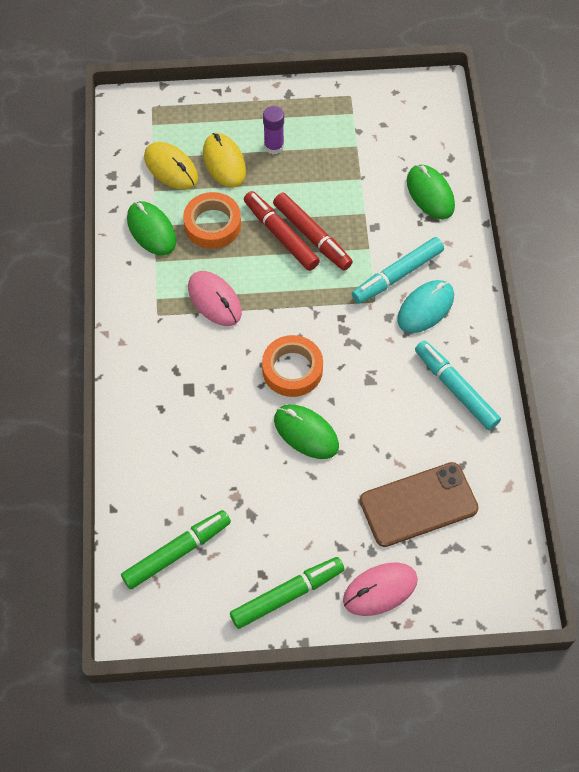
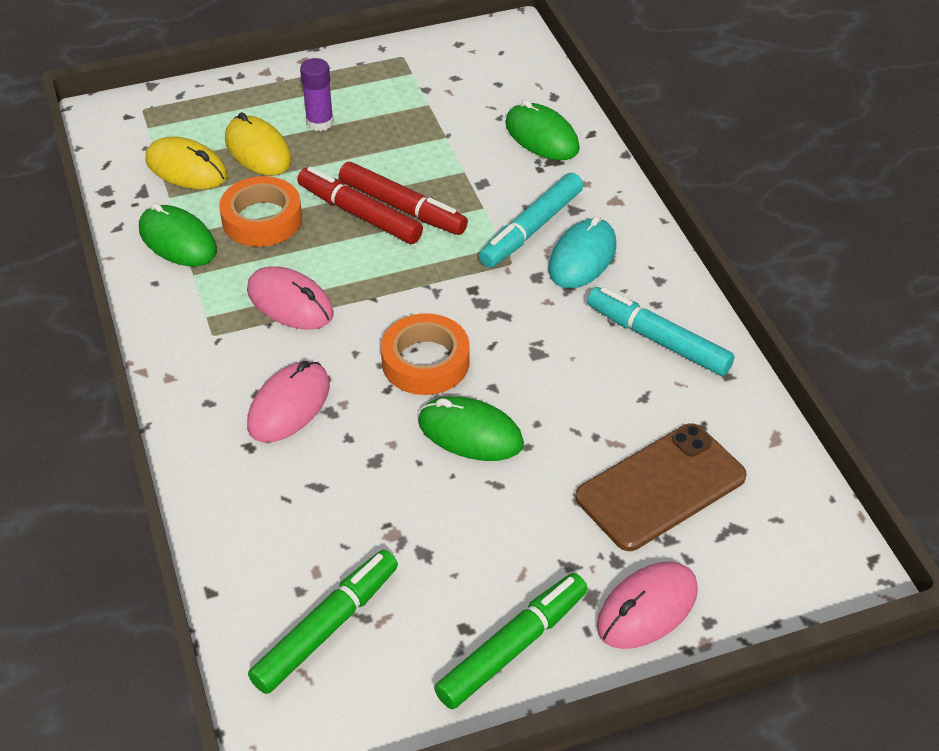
camera: 15 degrees left, 15 degrees down
(194, 383) = (289, 405): none -> pink mouse

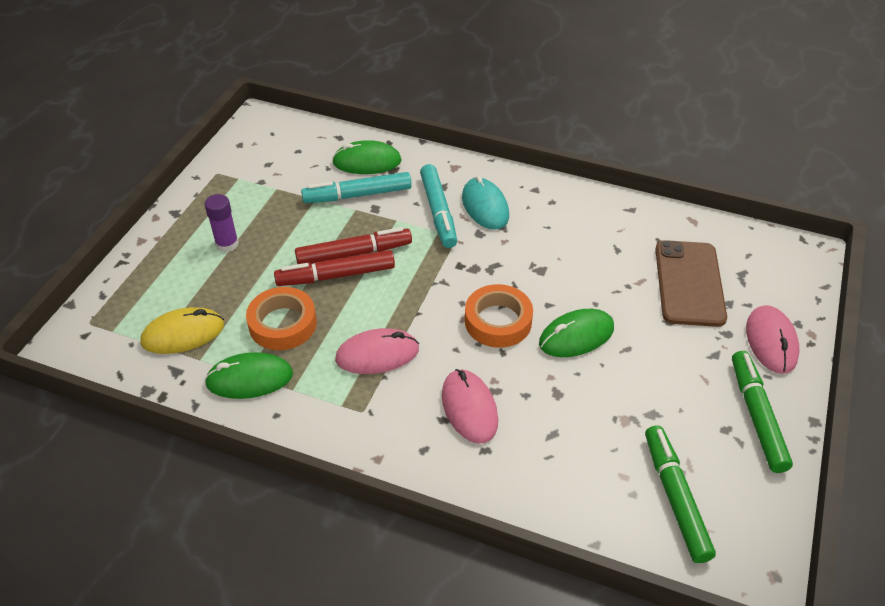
camera: 50 degrees left, 0 degrees up
(258, 150) = (213, 288): yellow mouse -> none
(657, 339) = (580, 217): turquoise marker -> turquoise marker (357, 195)

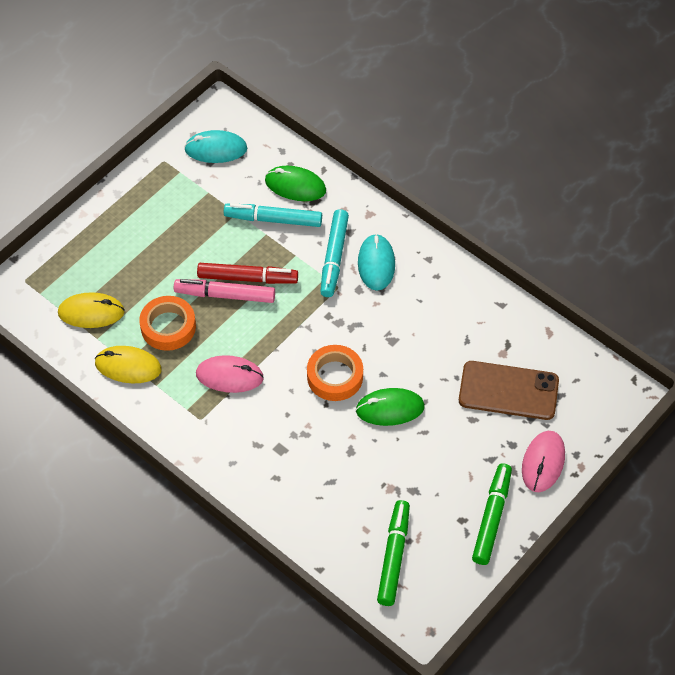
camera: 20 degrees right, 10 degrees up
(227, 244) = (149, 238): purple glue stick -> none
(249, 379) = (128, 366): green mouse -> yellow mouse
(269, 151) = (216, 149): none -> turquoise mouse
(336, 275) = (225, 295): red marker -> pink marker
(469, 408) = (279, 442): pink mouse -> none
(689, 283) = (508, 391): brown phone -> brown phone turned 75 degrees clockwise

